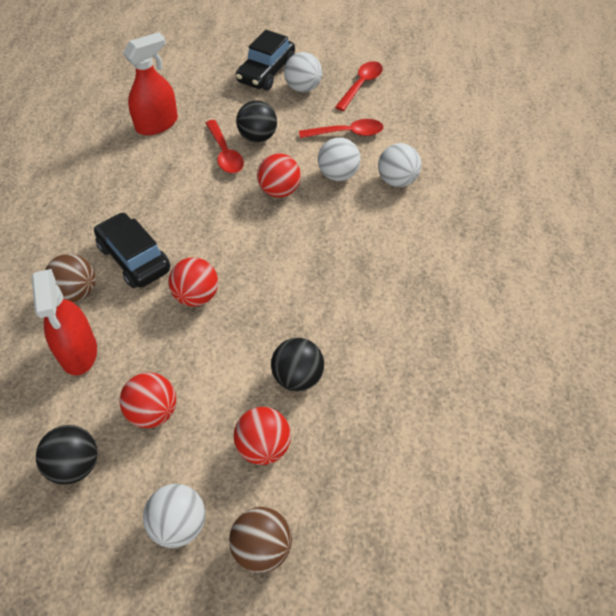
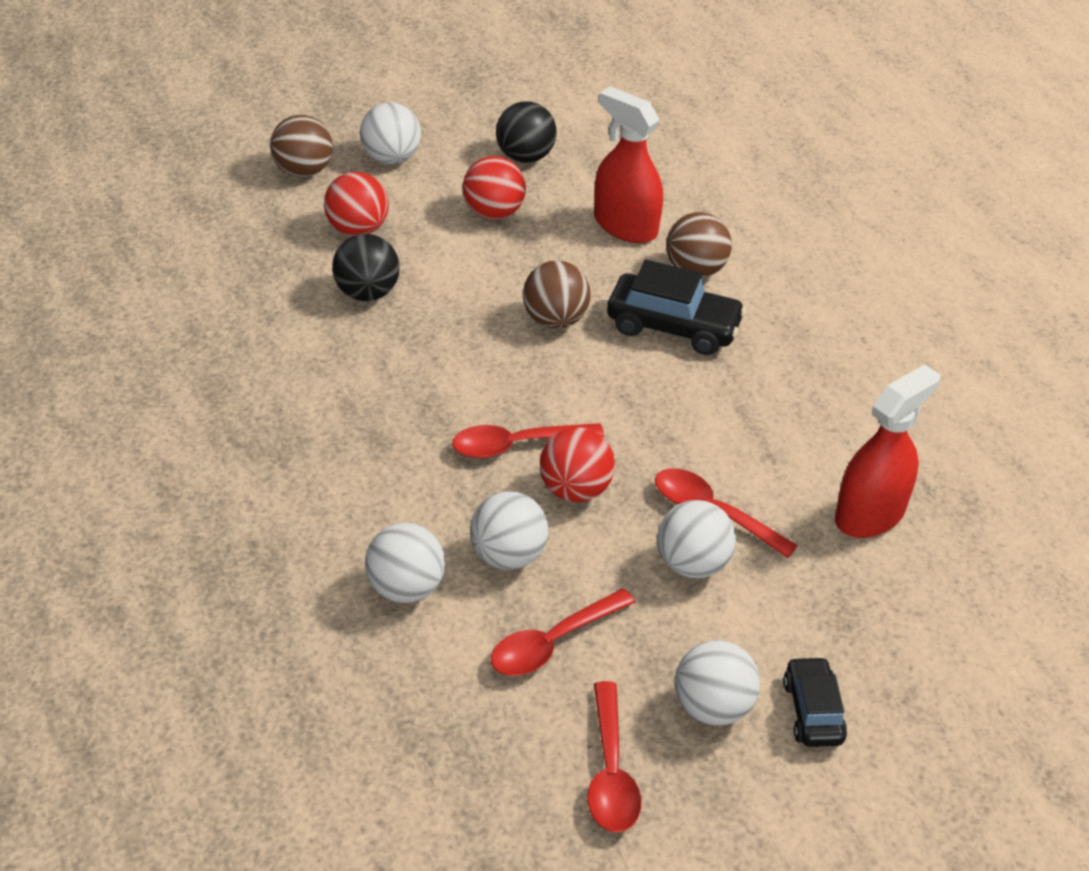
camera: 145 degrees right, 10 degrees down
(157, 124) = (870, 514): red spray bottle -> red spray bottle turned 150 degrees counterclockwise
(196, 296) = (555, 320): red ball -> brown ball
(257, 137) = (692, 564): black ball -> white ball
(266, 73) = (812, 711): black car -> black car, size x0.62
(288, 226) = (516, 445): none -> red spoon

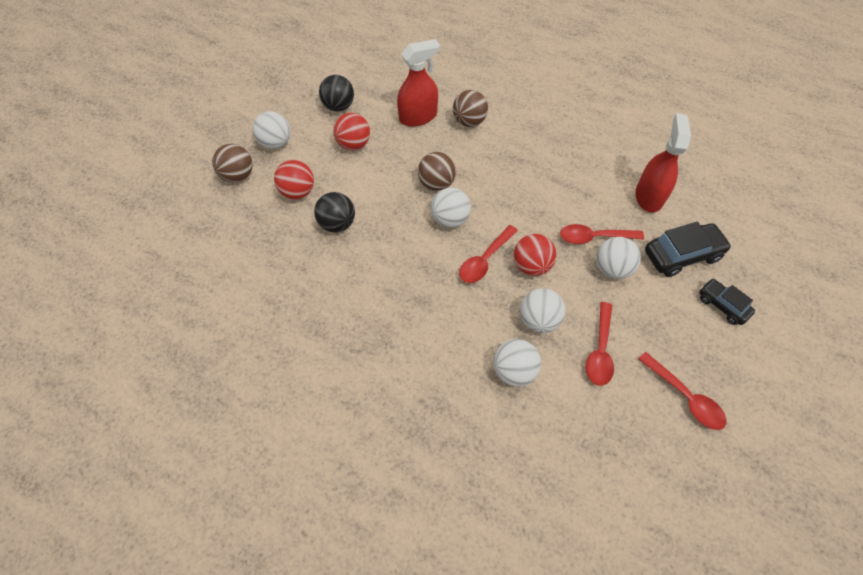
camera: 35 degrees left, 15 degrees up
(625, 226) = (418, 117): red spray bottle -> red spray bottle turned 150 degrees clockwise
(673, 326) = (488, 155): black car -> black car (681, 255)
(712, 707) = (688, 333): white ball -> white ball (450, 219)

